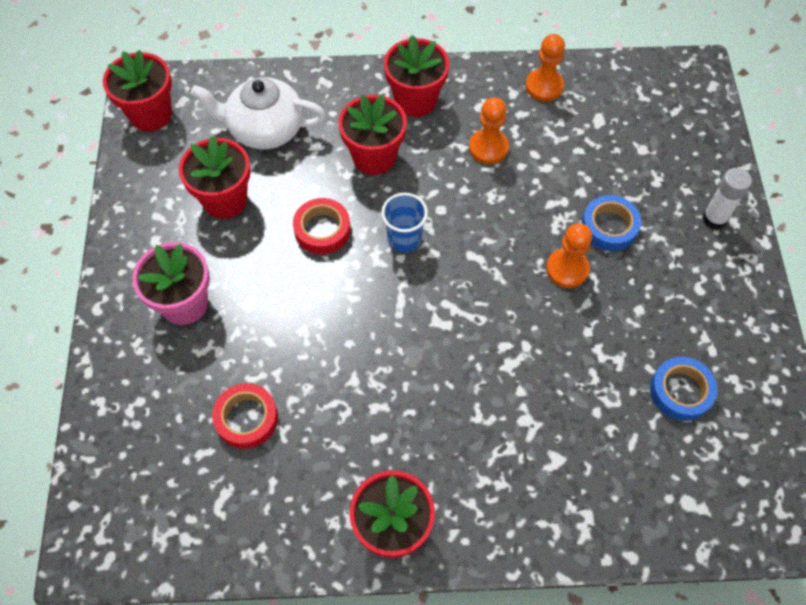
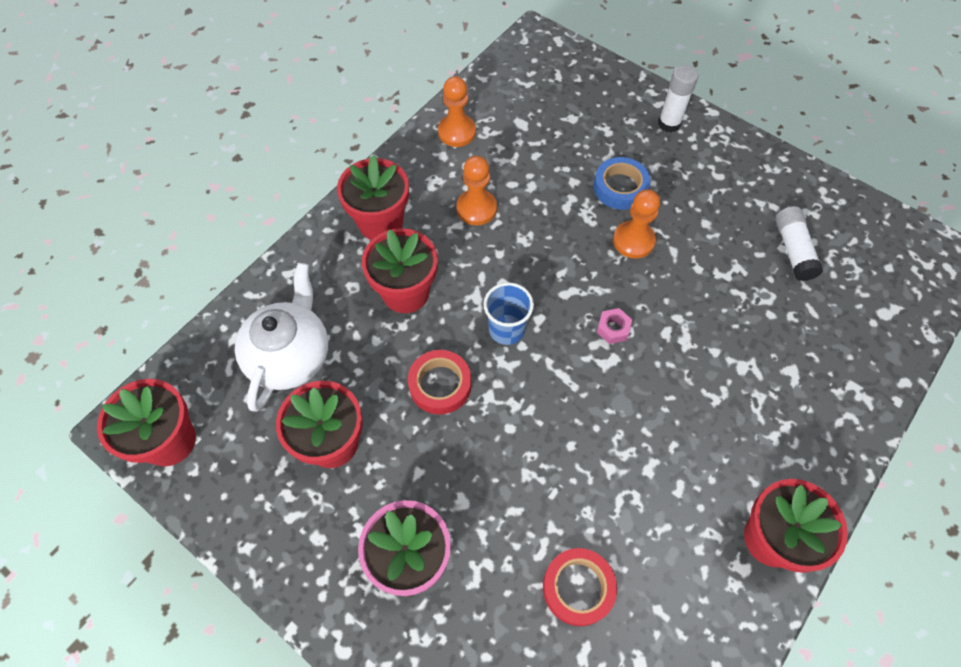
camera: 50 degrees left, 0 degrees up
(264, 129) = (290, 355): white teapot -> white teapot turned 150 degrees clockwise
(472, 307) = (613, 329): none -> pink nut
(680, 391) = (793, 250): blue tape -> white glue stick

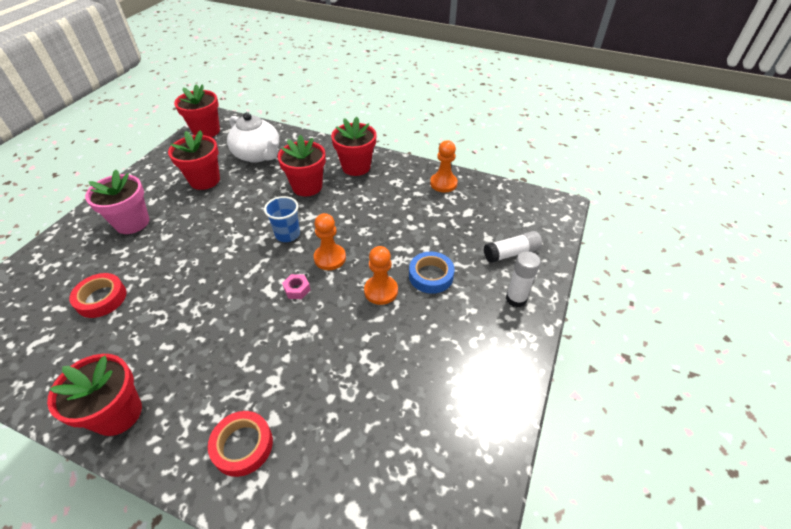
camera: 75 degrees right, 15 degrees down
(290, 355) = (258, 155): white teapot -> white teapot turned 45 degrees clockwise
(440, 385) = (243, 213): red tape -> red tape (242, 445)
(476, 208) = (381, 204): orange pawn -> orange pawn (330, 258)
(793, 250) = (408, 412): white glue stick -> white glue stick (511, 253)

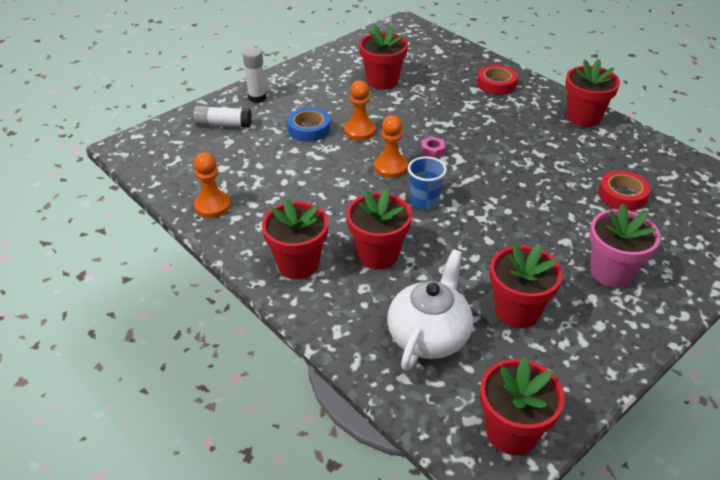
camera: 155 degrees left, 5 degrees down
(258, 155) = (429, 335): white teapot -> white teapot turned 45 degrees clockwise
(400, 386) = (382, 81): none -> red flower pot

